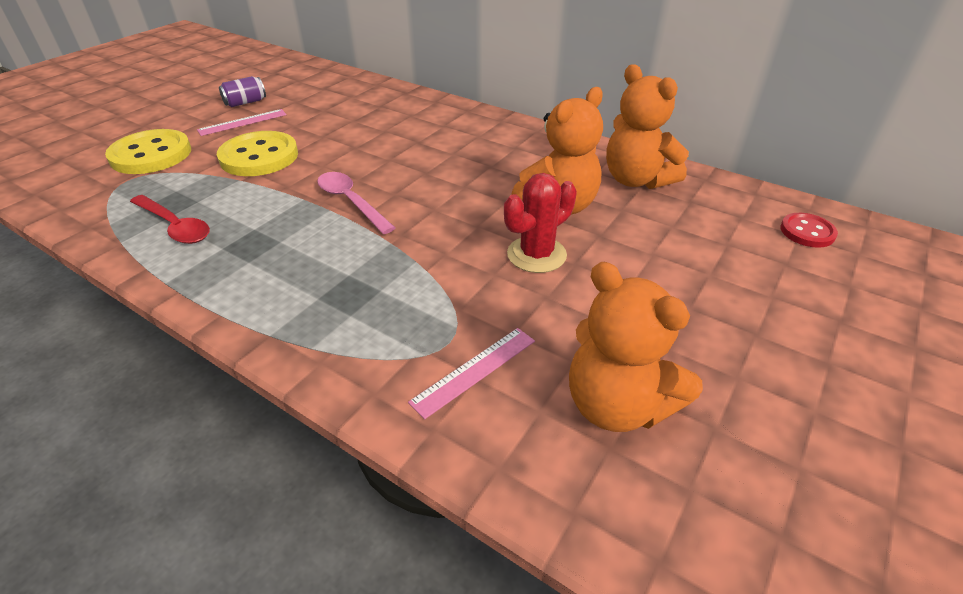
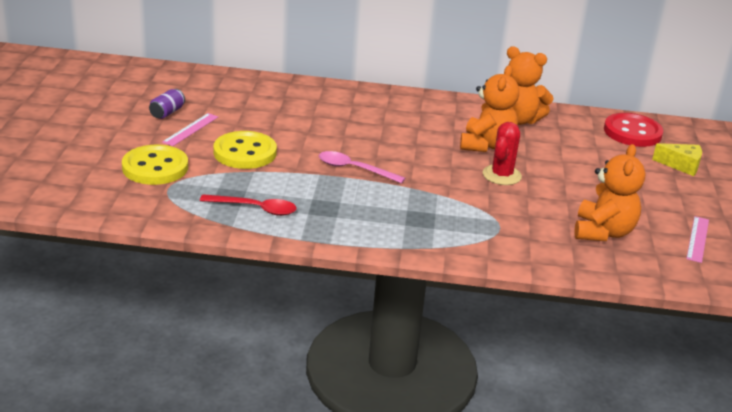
camera: 30 degrees left, 10 degrees down
(474, 370) = (526, 235): pink ruler -> pink ruler (697, 239)
(617, 405) = (603, 232): orange teddy bear -> orange teddy bear turned 90 degrees counterclockwise
(807, 232) = (632, 132): red button -> red button, size x1.80
(864, 308) = (681, 165): none -> yellow cheese

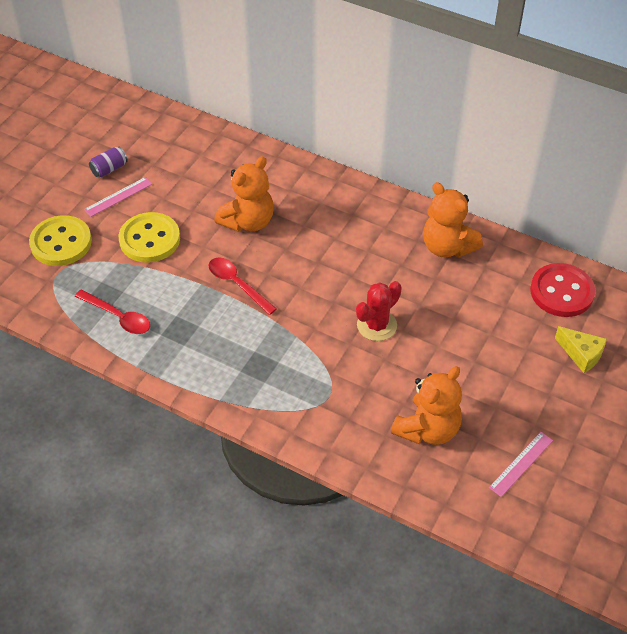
camera: 25 degrees right, 20 degrees up
(354, 169) = (237, 284): pink spoon -> red spoon
(486, 145) = (389, 278): orange teddy bear -> orange teddy bear (248, 221)

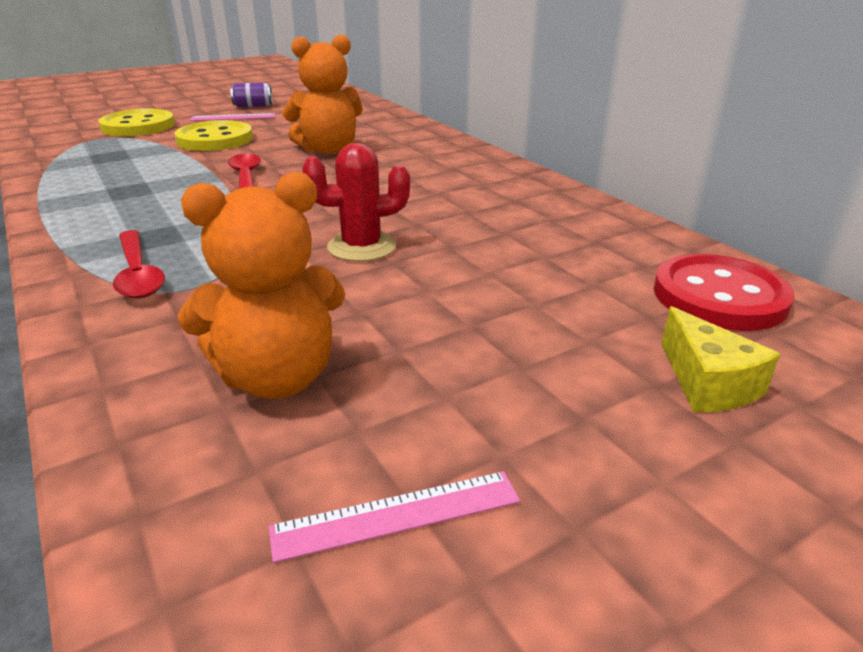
camera: 30 degrees right, 20 degrees down
(118, 317) = (92, 169): red spoon -> red spoon (138, 274)
(447, 247) = (553, 213): orange teddy bear -> none

